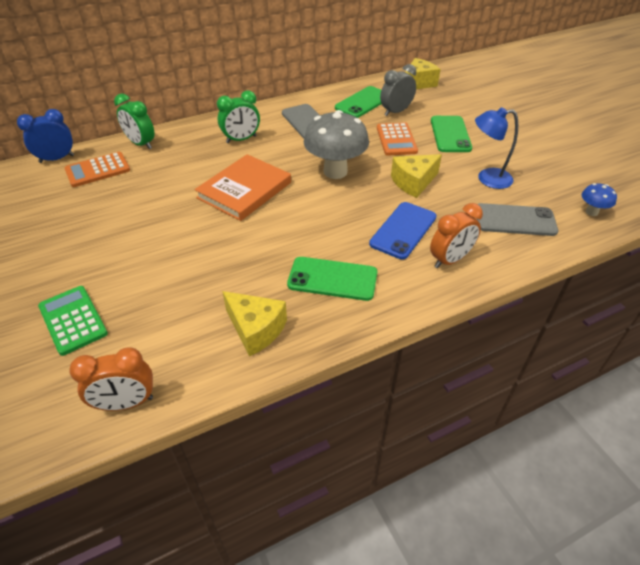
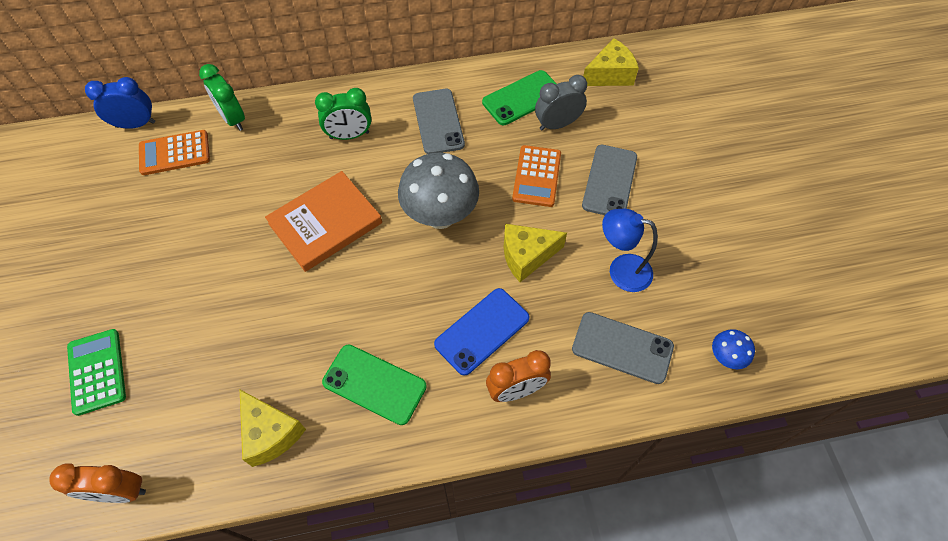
camera: 15 degrees right, 15 degrees up
(450, 134) = (609, 181): green phone -> grey phone

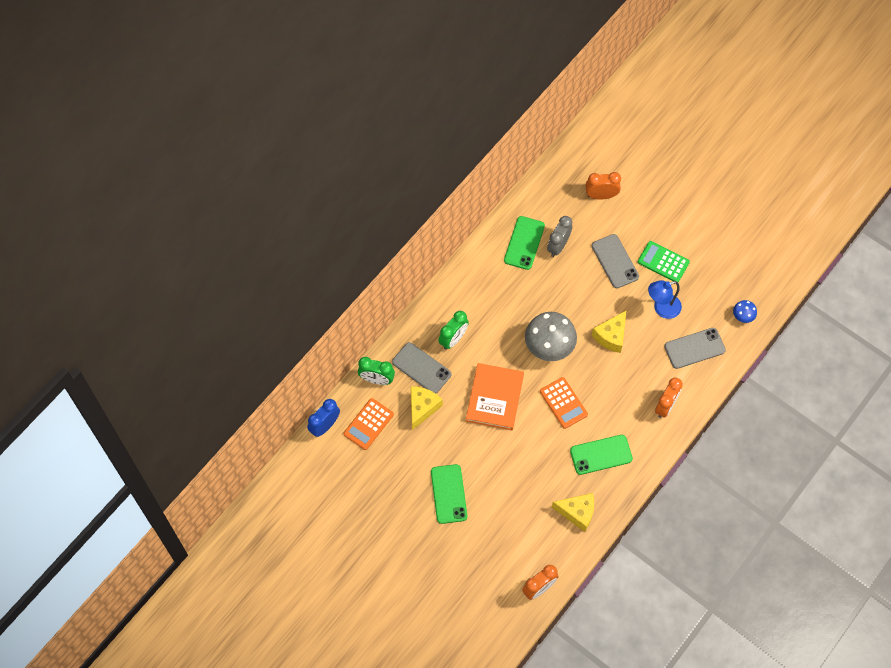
camera: 40 degrees left, 5 degrees up
(97, 371) = (467, 555): green calculator -> green calculator (663, 262)
(162, 285) = (449, 494): none -> green phone
(438, 121) = (493, 293): grey phone -> grey phone (421, 368)
(482, 331) = (625, 391): blue phone -> none
(536, 176) = (576, 287): orange calculator -> orange calculator (563, 403)
(609, 75) = (558, 190): yellow cheese -> yellow cheese (422, 408)
(656, 108) = (601, 195): none -> orange clock

